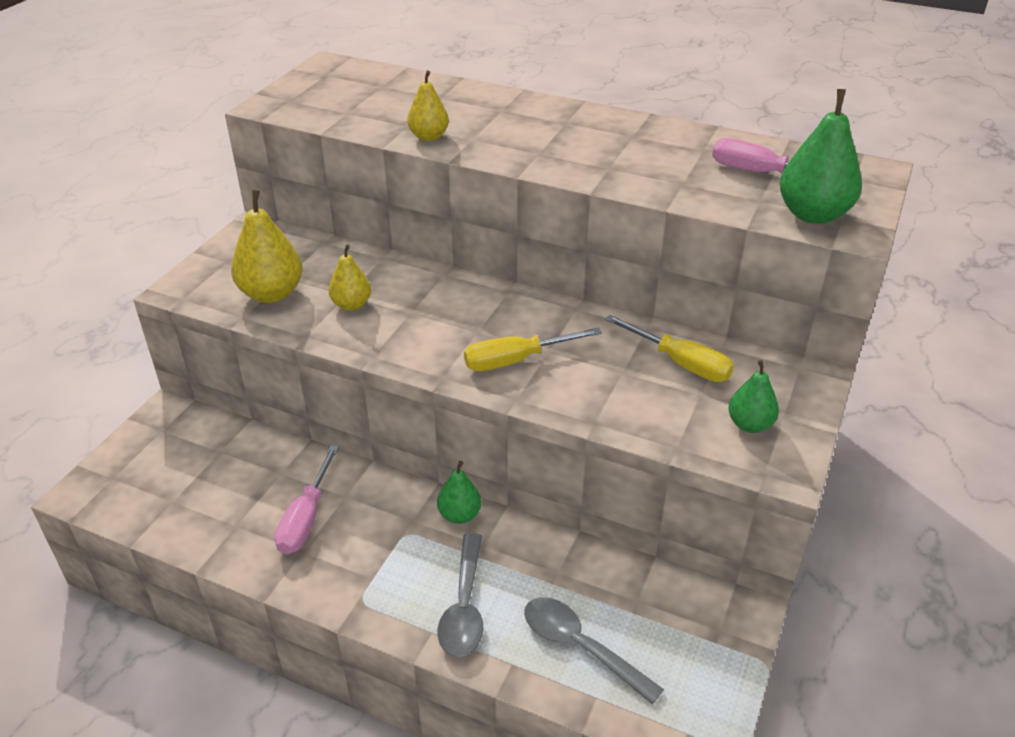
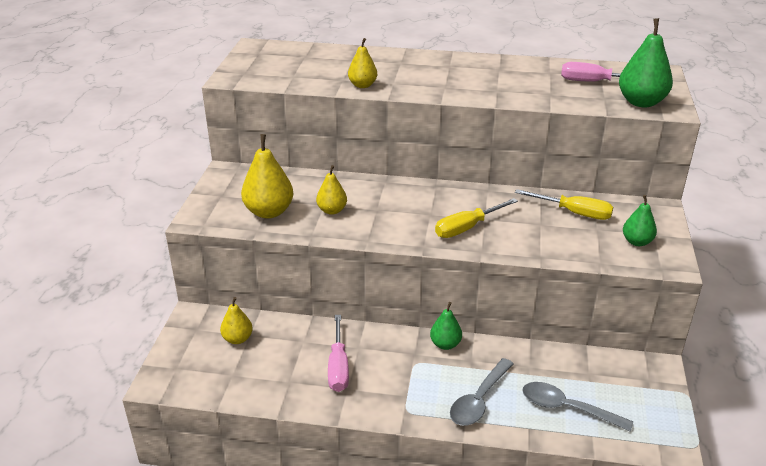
camera: 15 degrees left, 5 degrees down
(203, 453) = (237, 339): none -> yellow pear
(464, 607) = (479, 400): grey spoon -> grey spoon turned 45 degrees clockwise

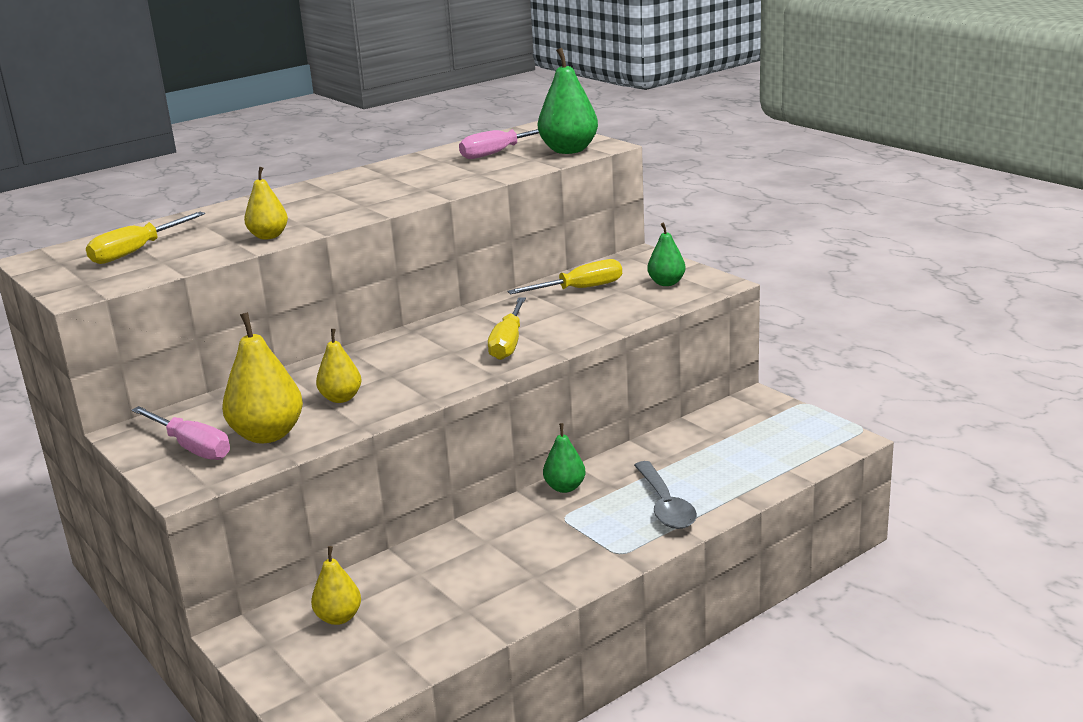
camera: 45 degrees left, 10 degrees down
(295, 63) = (136, 251): none -> yellow screwdriver
(338, 367) = (494, 567): pink screwdriver -> pink screwdriver (192, 447)
(567, 408) = (740, 465): grey spoon -> none

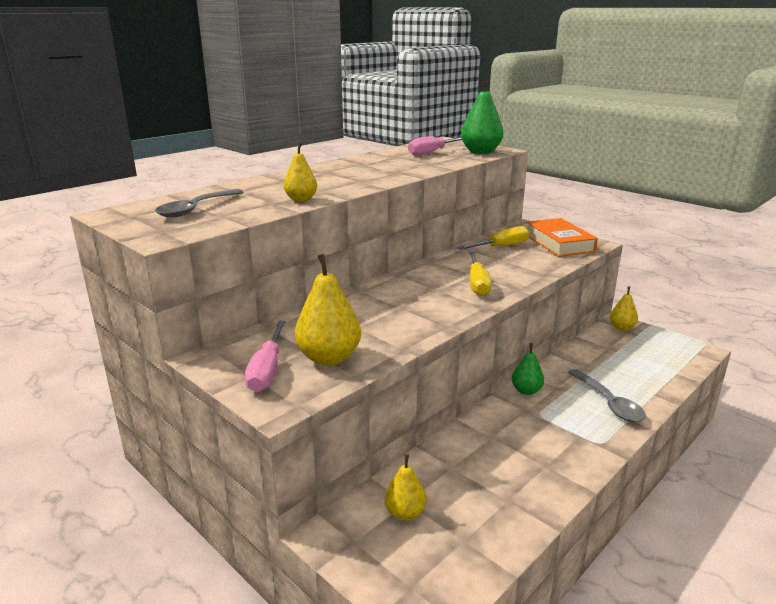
camera: 10 degrees left, 0 degrees up
(136, 251) = (196, 209): yellow screwdriver -> grey spoon
(192, 447) = (267, 370): pink screwdriver -> pink screwdriver turned 60 degrees clockwise
(341, 398) = (374, 326): yellow pear -> yellow pear (621, 328)
(666, 283) = (559, 243): green pear -> orange book

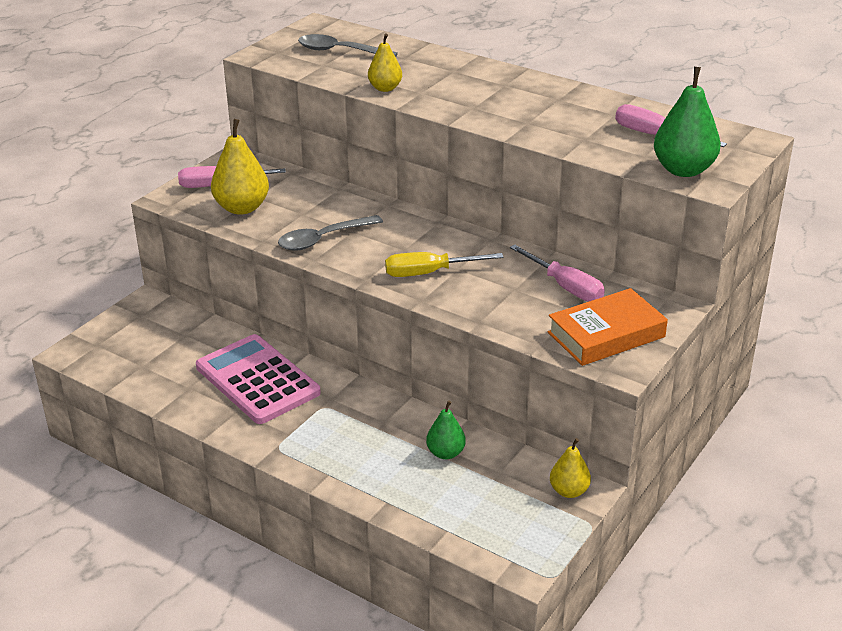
camera: 80 degrees right, 10 degrees up
(405, 513) = (171, 335): yellow pear -> none
(497, 451) = (257, 380): none -> pink calculator
(501, 247) = (565, 287): yellow screwdriver -> pink screwdriver
(526, 391) = (370, 398): green pear -> green pear (445, 453)
(609, 403) = (358, 460): grey spoon -> grey spoon (323, 239)

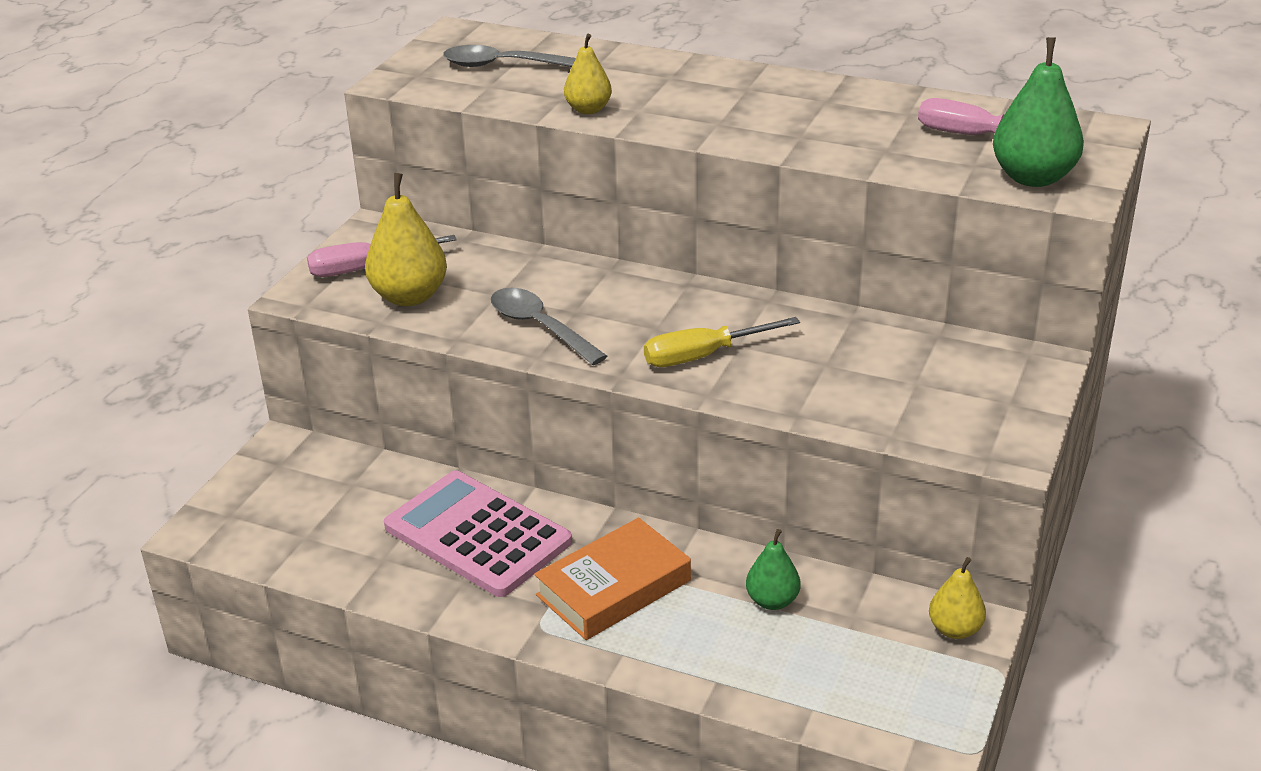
camera: 10 degrees left, 0 degrees up
(323, 239) = (539, 327): grey spoon -> grey spoon turned 90 degrees clockwise
(565, 287) = (892, 352): pink screwdriver -> none
(606, 335) = (972, 411): orange book -> orange book (614, 588)

